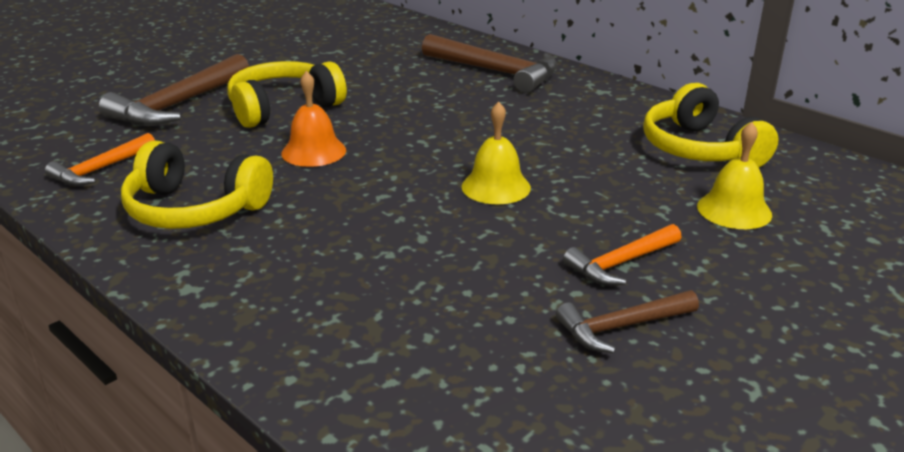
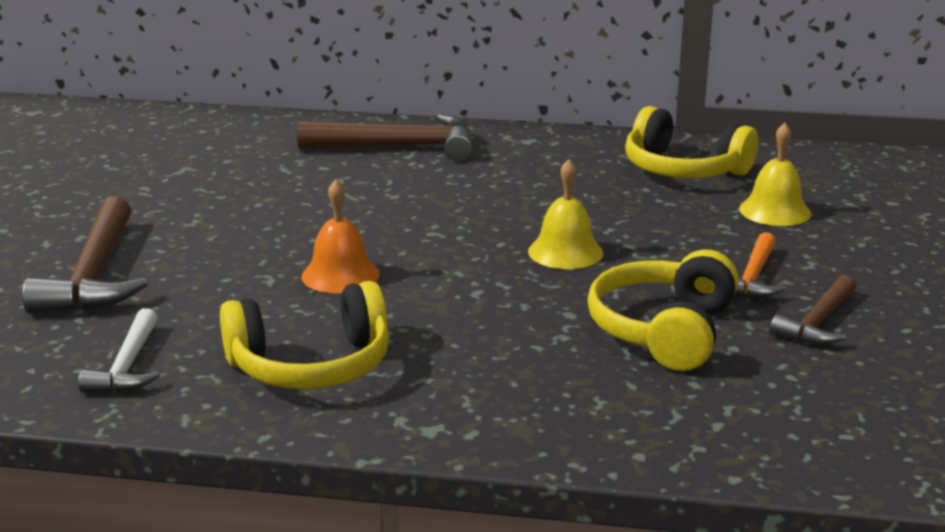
camera: 35 degrees left, 5 degrees down
(100, 169) = (128, 366): orange hammer -> white hammer
(283, 108) = (229, 243): yellow headphones -> yellow headphones (664, 331)

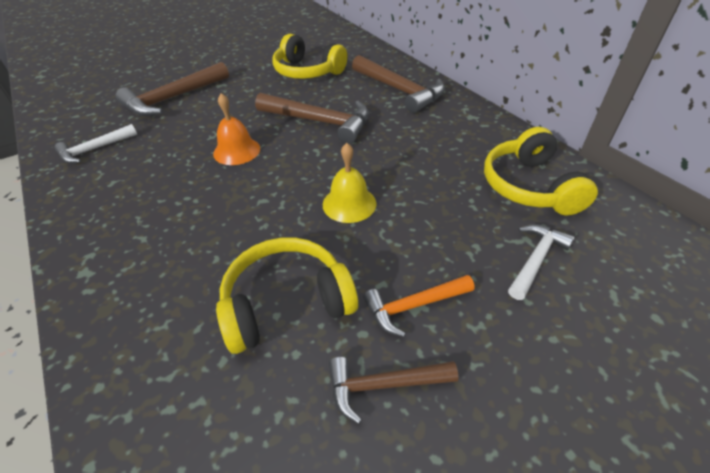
camera: 50 degrees right, 20 degrees up
(311, 365) = (131, 195): yellow headphones -> yellow headphones (307, 72)
(376, 210) = (320, 122): none -> brown hammer
(775, 211) = (535, 259): yellow bell -> white hammer

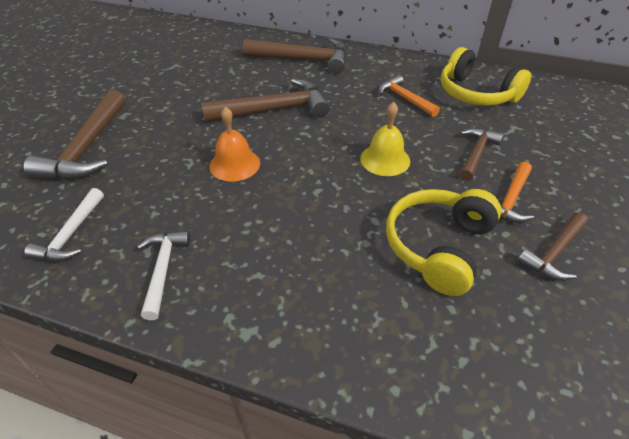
camera: 40 degrees left, 0 degrees up
(307, 72) = (199, 72): yellow headphones -> none
(443, 243) = (476, 153): none -> brown hammer
(444, 159) = (405, 98): none -> orange hammer
(535, 259) = (533, 136): white hammer -> white hammer (163, 269)

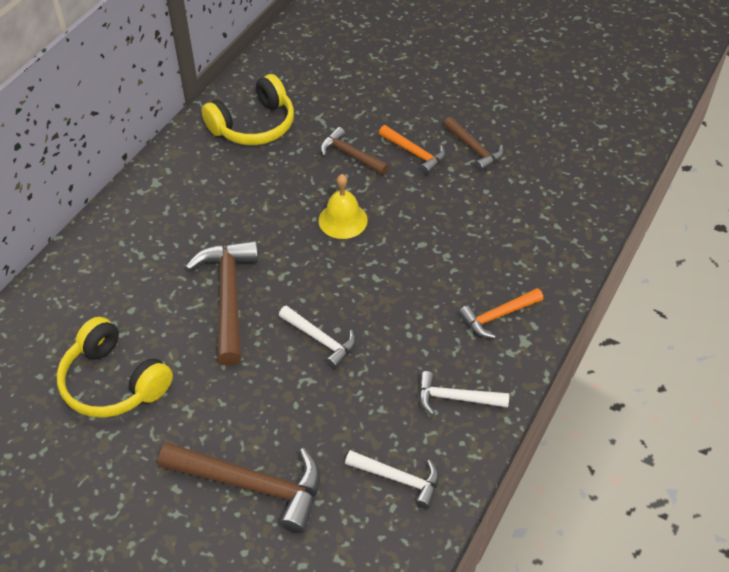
camera: 80 degrees left, 5 degrees up
(234, 164) = (320, 340): orange bell -> white hammer
(304, 60) = (122, 256): brown hammer -> none
(405, 98) = (244, 182): orange hammer -> orange hammer (498, 316)
(438, 246) = (458, 211): yellow headphones -> yellow headphones (113, 382)

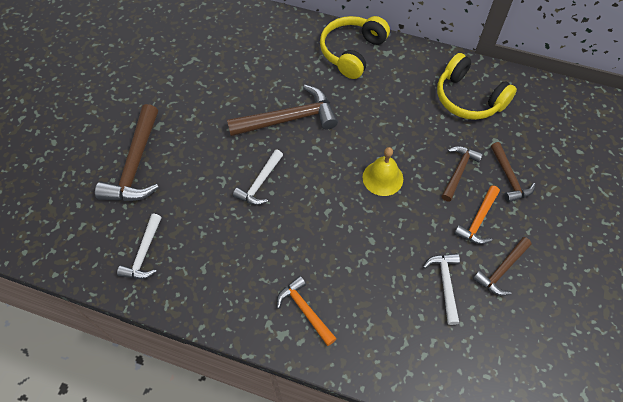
camera: 80 degrees right, 10 degrees up
(113, 382) = (208, 73): yellow headphones -> yellow headphones (352, 52)
(368, 118) = (509, 178): none -> brown hammer
(455, 398) = (217, 285): white hammer -> white hammer (445, 284)

